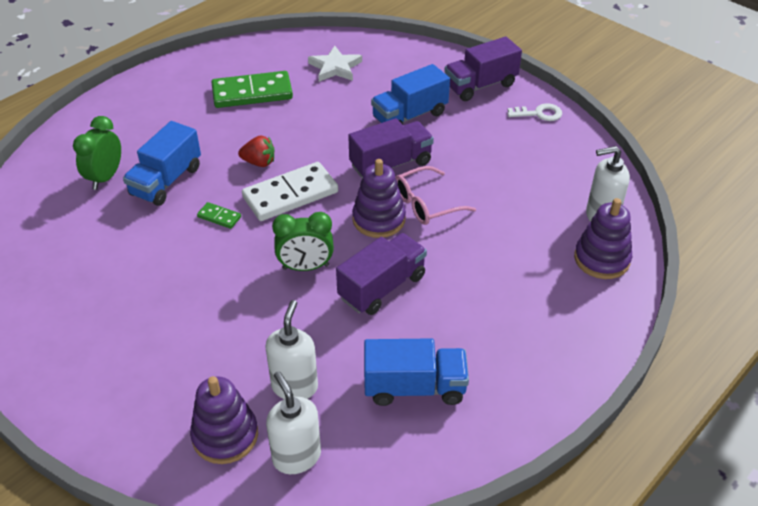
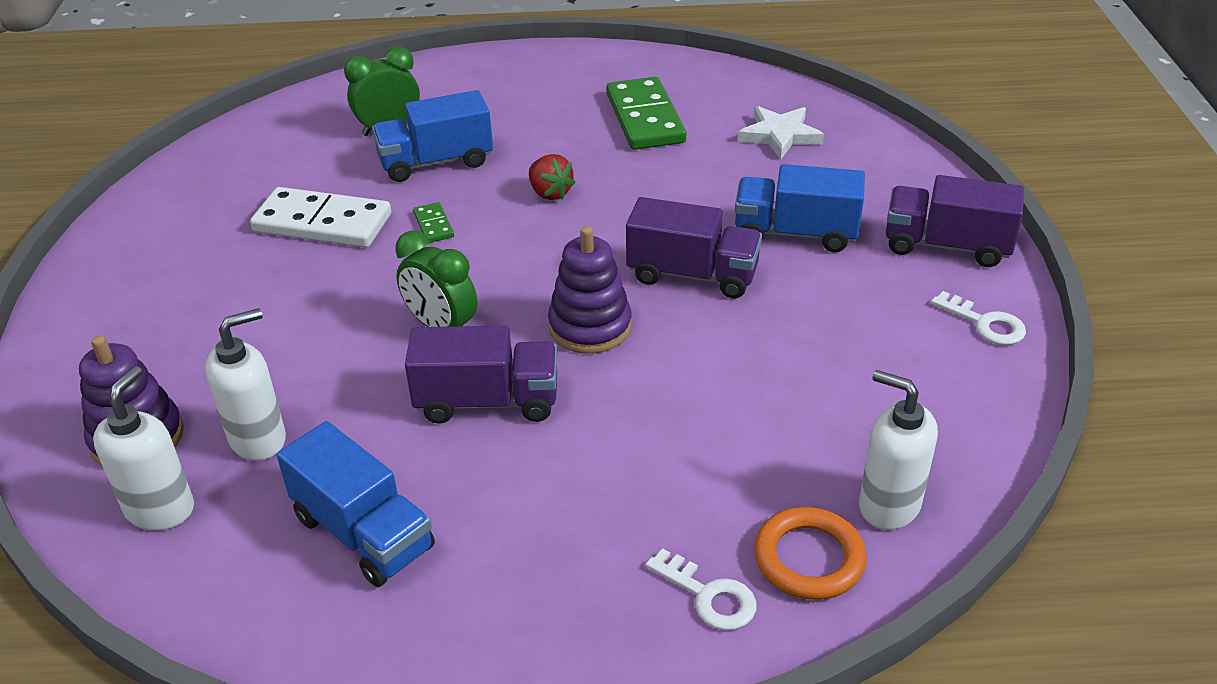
camera: 45 degrees right, 5 degrees down
(252, 93) = (645, 118): green domino -> green domino turned 45 degrees clockwise
(290, 194) = (534, 244): white domino -> white domino (323, 223)
(426, 204) = (670, 344): pink glasses -> none
(587, 301) = (709, 596): none -> white key
(601, 259) = (809, 558): purple stacking toy -> orange ring

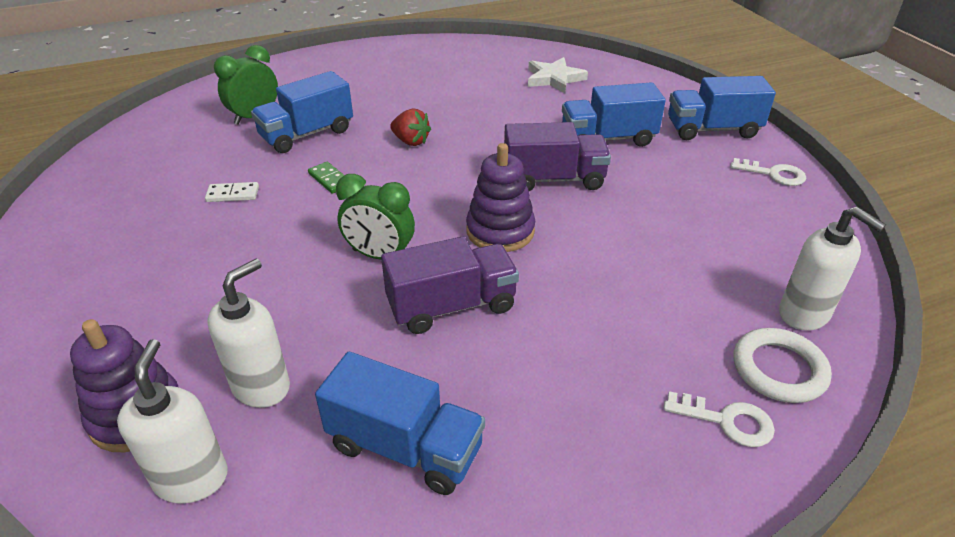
camera: 20 degrees left, 0 degrees up
(323, 223) = (233, 194): white domino -> white domino, size x0.45
(645, 118) = (452, 81): green domino -> none
(809, 558) = (778, 369): orange ring -> white ring
(888, 505) = (804, 314): white soap dispenser -> white soap dispenser turned 150 degrees counterclockwise
(946, 246) = (712, 129): purple truck -> blue truck

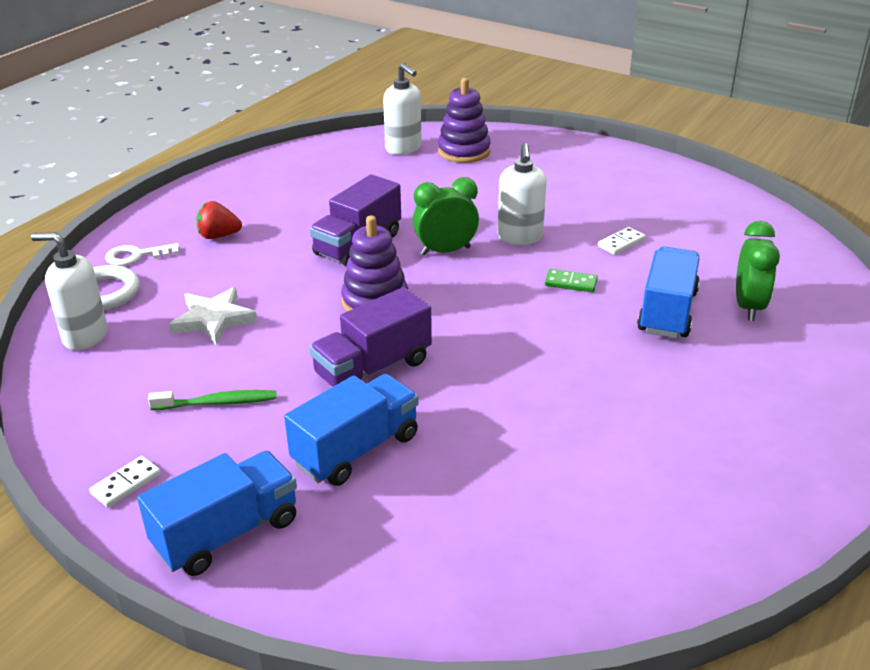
camera: 145 degrees right, 5 degrees down
(261, 386) = (420, 178): white soap dispenser -> white soap dispenser (520, 237)
(405, 447) = (315, 187): blue truck -> none
(411, 141) = (561, 348): red strawberry -> red strawberry (218, 236)
(554, 78) = (521, 538): white star -> white star (213, 319)
(689, 200) = (218, 403): none -> green toothbrush
(773, 174) = (126, 484): white key -> white domino

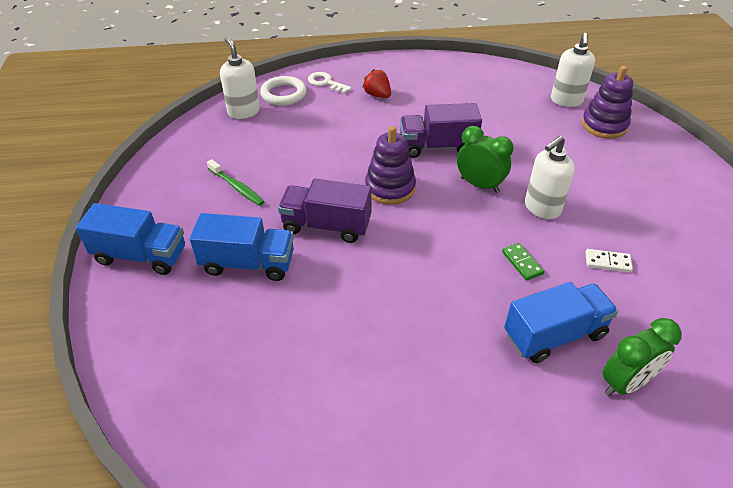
camera: 50 degrees right, 10 degrees up
(126, 484) = (148, 198): white domino -> none
(213, 319) = (303, 141): white star -> none

